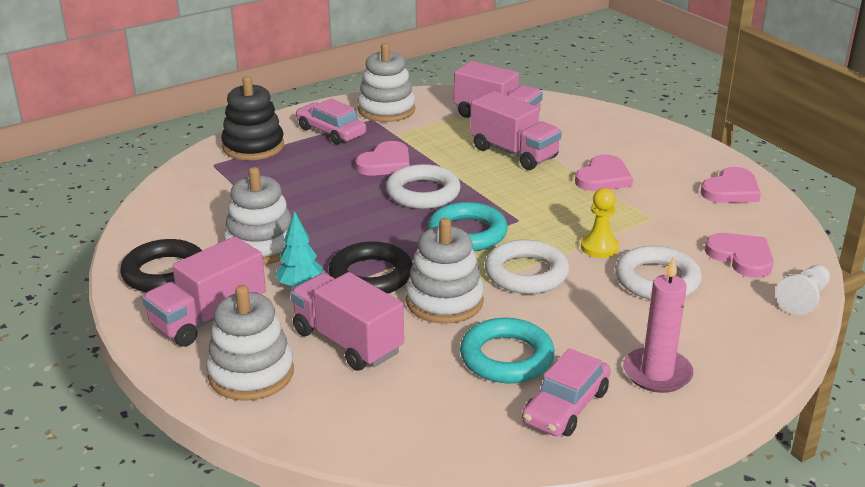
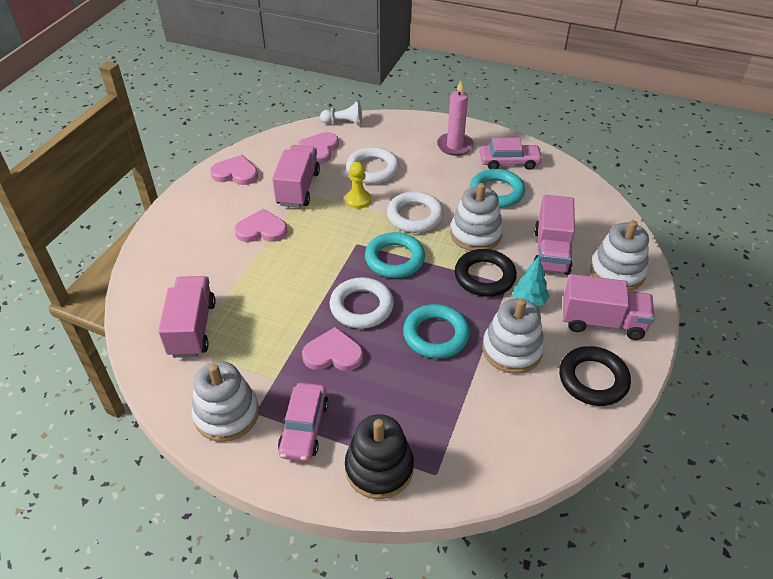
camera: 125 degrees left, 15 degrees up
(336, 215) = (436, 335): none -> turquoise ring
(514, 153) = (256, 288): pink truck -> pink truck (298, 188)

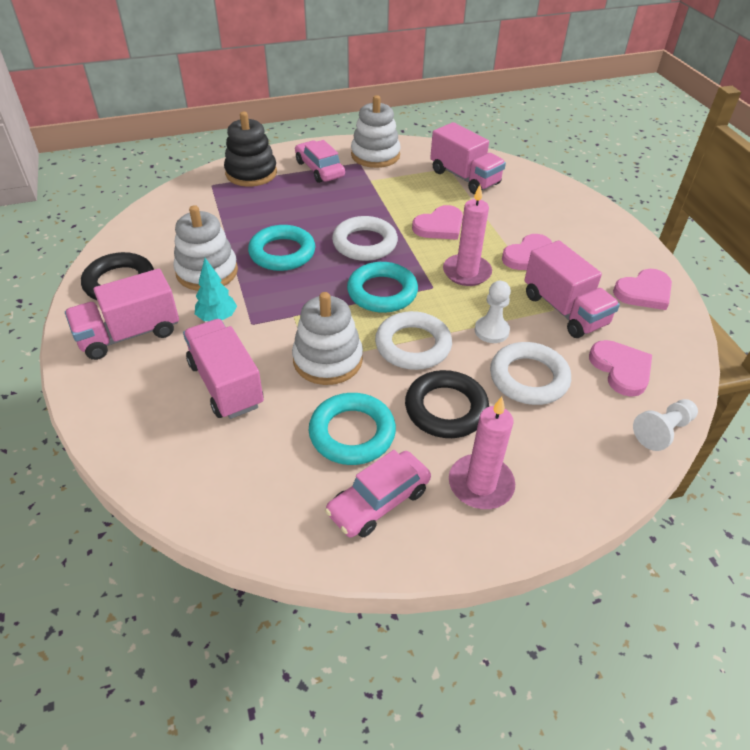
camera: 140 degrees right, 0 degrees up
(320, 242) = (466, 272): none -> pink candle
(333, 354) = (348, 208): pink heart -> pink heart (439, 226)
(358, 200) = (491, 331): yellow pawn -> white pawn
(484, 276) = (280, 319): black ring -> black ring (446, 409)
(617, 272) = (132, 399): white stacking toy -> none

